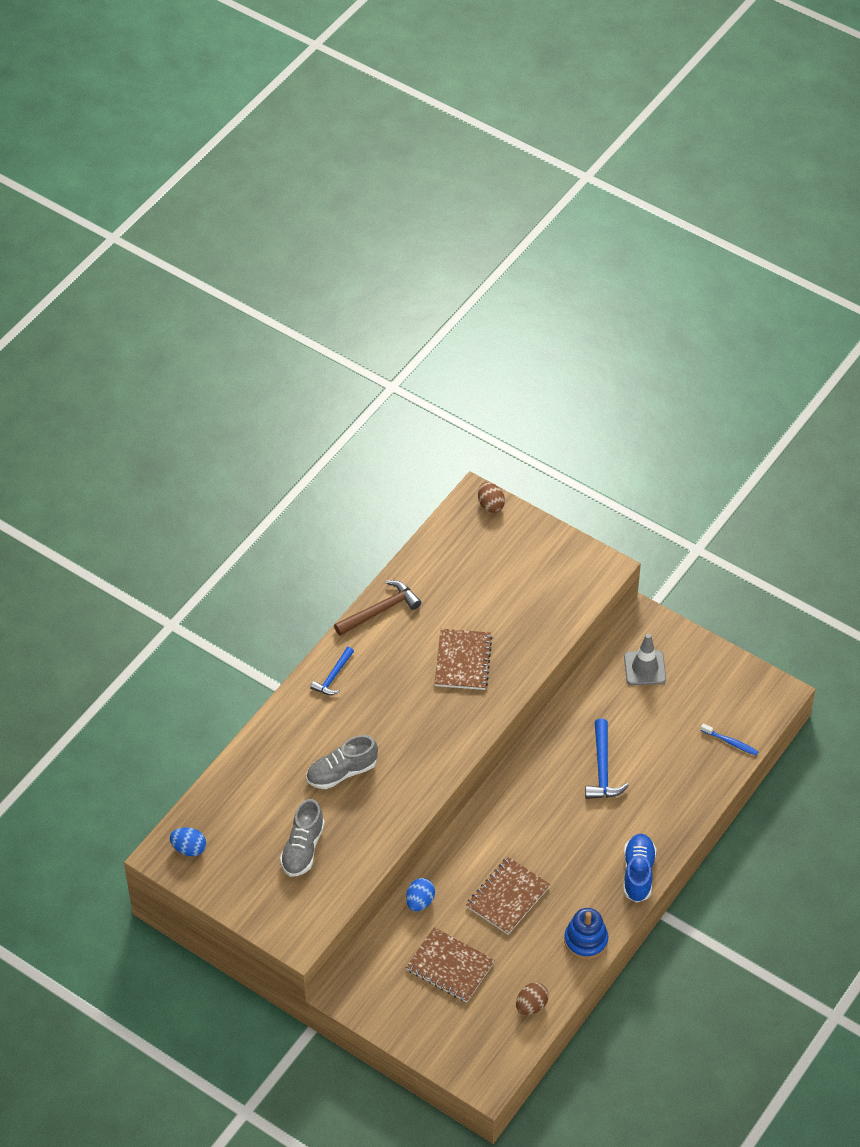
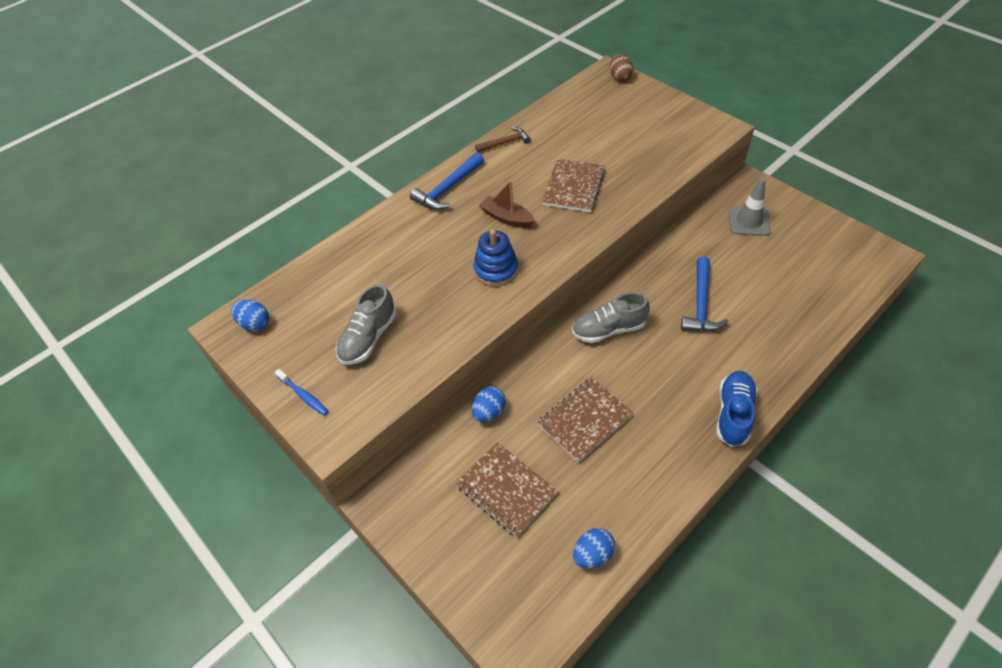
camera: 15 degrees right, 0 degrees up
(333, 676) = (448, 189): blue hammer -> blue hammer, size x1.51
(342, 772) = (431, 270): grey shoe -> grey shoe (608, 329)
(380, 610) = (505, 142): brown hammer -> brown hammer, size x0.66
(402, 705) = (507, 218): none -> brown boat
(531, 1006) = (593, 554): brown egg -> blue egg
(586, 940) = (667, 482): blue stacking toy -> blue stacking toy (496, 270)
(730, 742) = (837, 294): blue toothbrush -> blue toothbrush (303, 395)

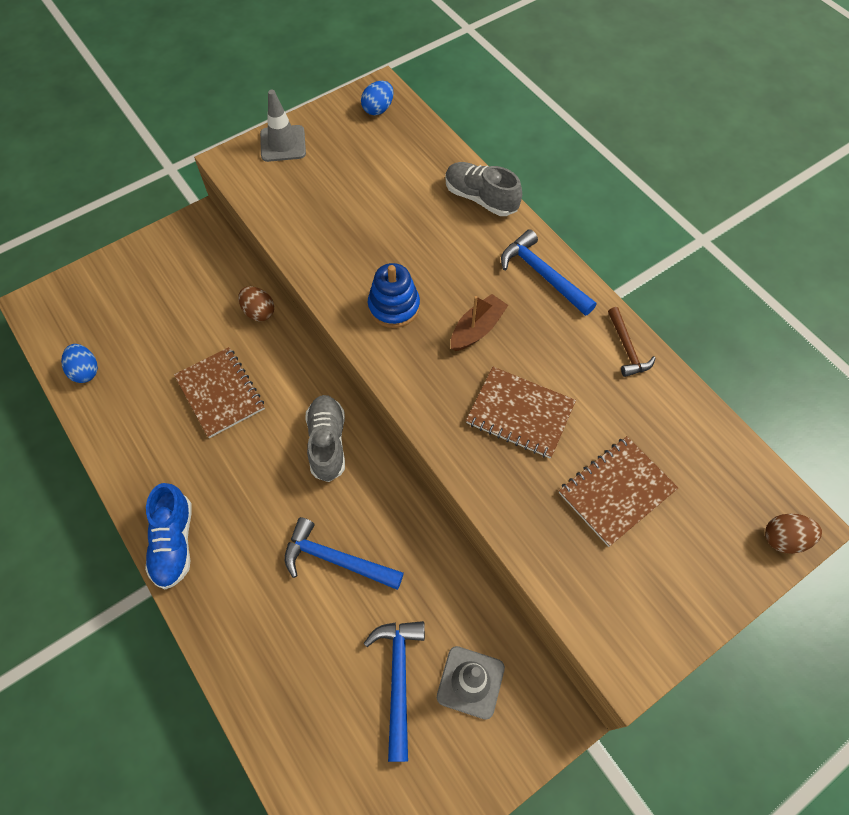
camera: 95 degrees right, 10 degrees up
(303, 395) = (283, 144): blue toothbrush -> grey traffic cone
(368, 338) = (333, 191): grey shoe -> grey shoe (480, 198)
(489, 412) = (259, 312): blue egg -> brown egg
(506, 490) = (173, 315): brown notebook -> brown notebook (616, 491)
(733, 414) = (174, 542): blue shoe -> blue shoe turned 60 degrees clockwise
(765, 255) = (398, 679): none -> blue hammer

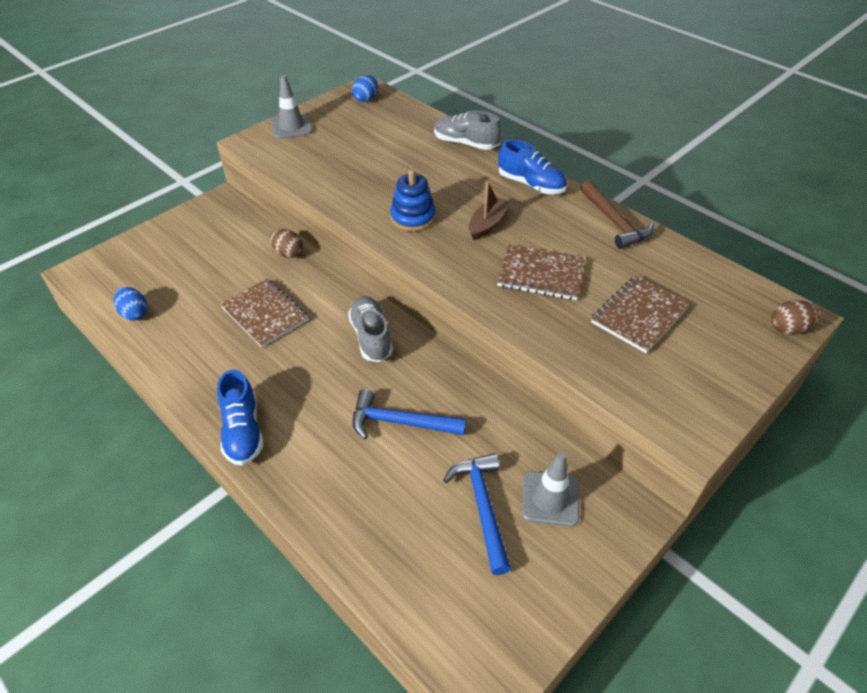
camera: 10 degrees left, 15 degrees down
(542, 275) = (531, 184): blue hammer -> blue shoe
(627, 348) = (615, 222): brown hammer -> brown hammer, size x1.51

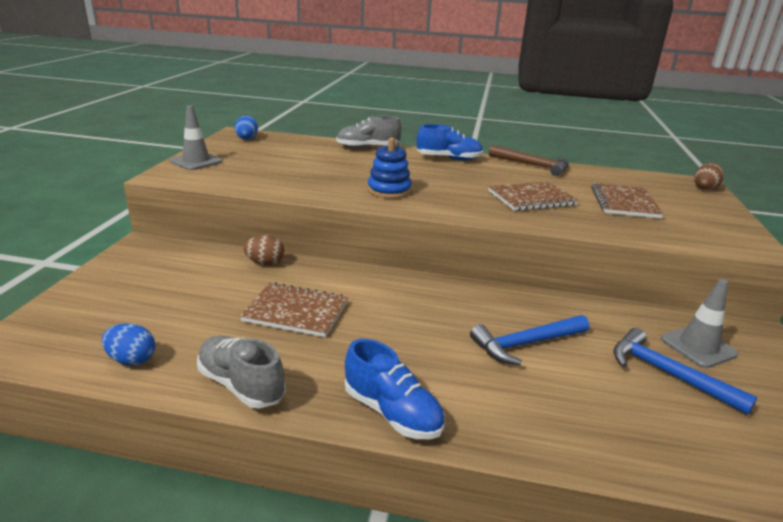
camera: 35 degrees left, 20 degrees down
(371, 337) = (420, 296): grey shoe -> grey shoe (241, 385)
(487, 224) = (452, 182): brown boat -> none

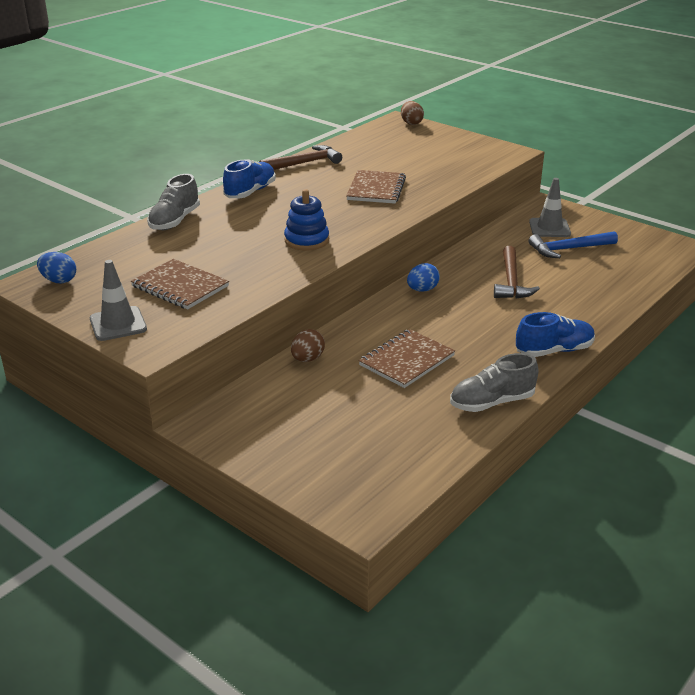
camera: 60 degrees left, 5 degrees up
(132, 360) = (428, 449): blue egg -> blue egg (422, 290)
(526, 344) = (511, 281): blue hammer -> brown hammer
(624, 202) = (413, 160): brown notebook -> brown notebook (180, 286)

